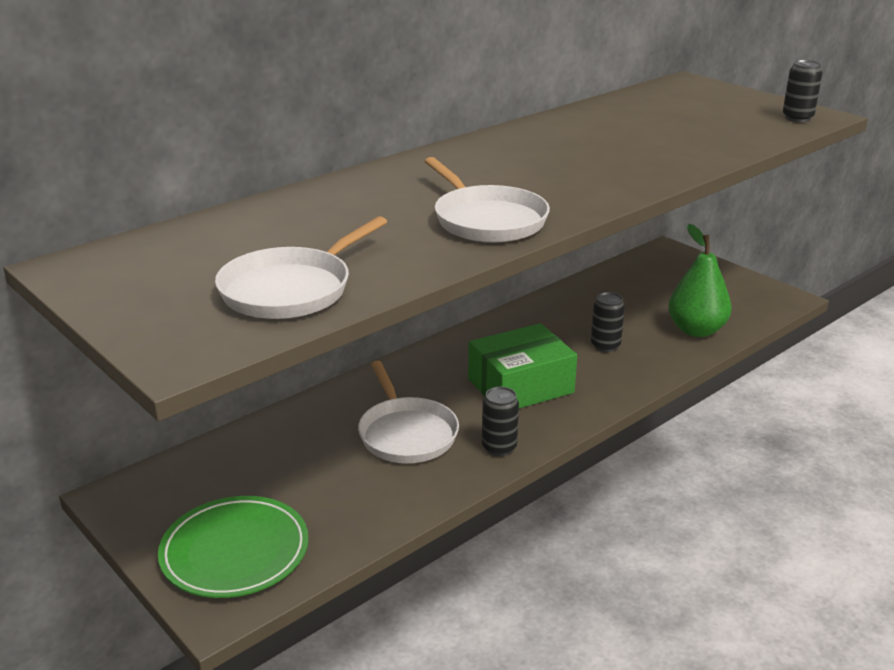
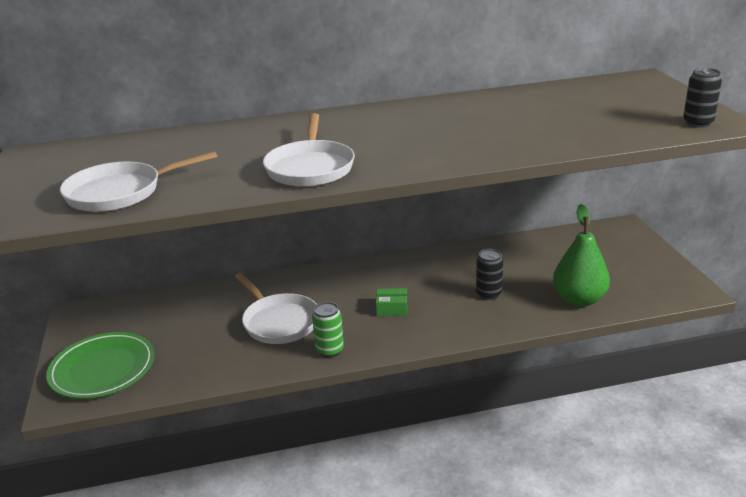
camera: 30 degrees right, 0 degrees up
(406, 433) = (279, 322): white pan -> white pan turned 45 degrees counterclockwise
(499, 448) = (329, 350): black can -> green can
(520, 386) = (392, 308): green box -> green box, size x0.45

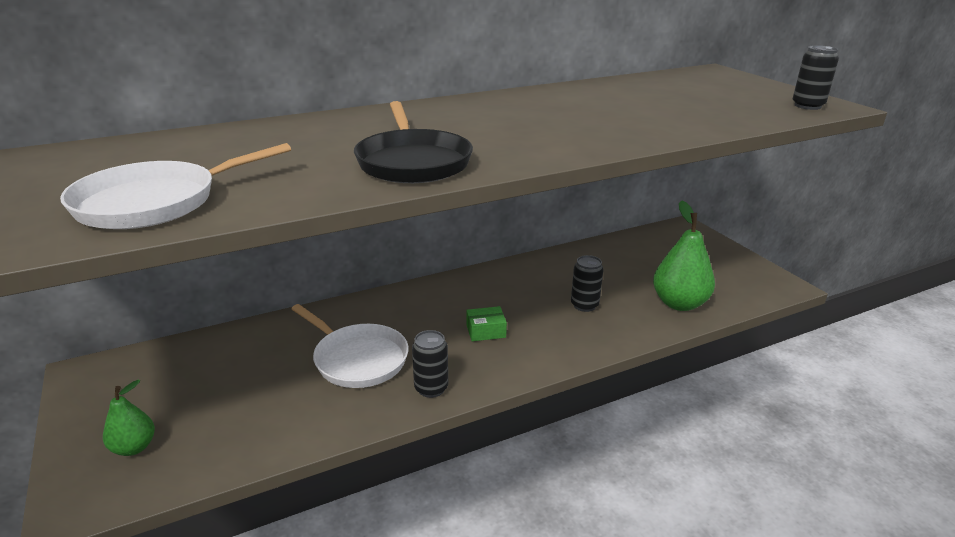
camera: 15 degrees left, 0 degrees up
(102, 369) = (134, 447): green plate -> green pear
(310, 167) = (412, 162): white pan -> black pan
(329, 350) = (431, 388): green can -> black can

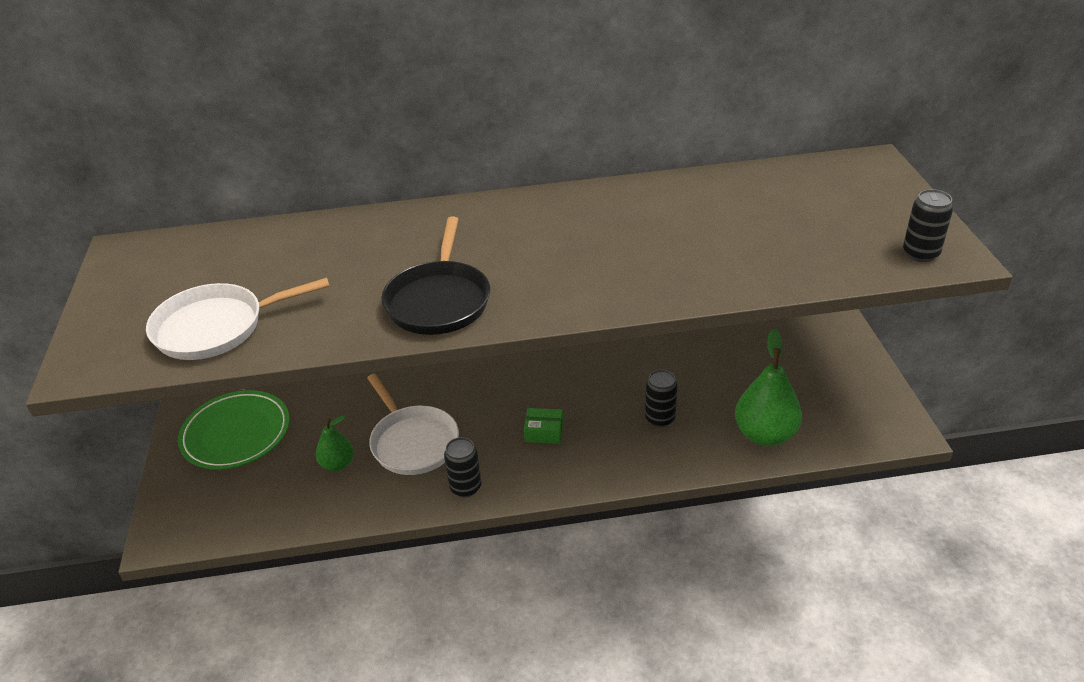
camera: 20 degrees right, 10 degrees up
(134, 447) = (211, 495): green pear -> green pear (337, 464)
(150, 383) = (236, 433): none -> green plate

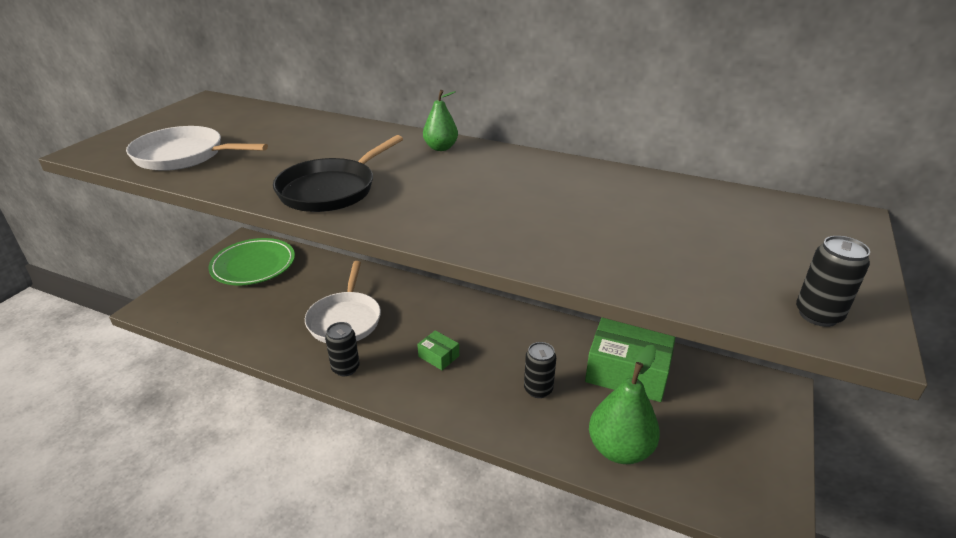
camera: 30 degrees right, 5 degrees down
(337, 464) = (286, 311): green pear -> green pear (441, 148)
(718, 366) = (627, 371): none -> green box

